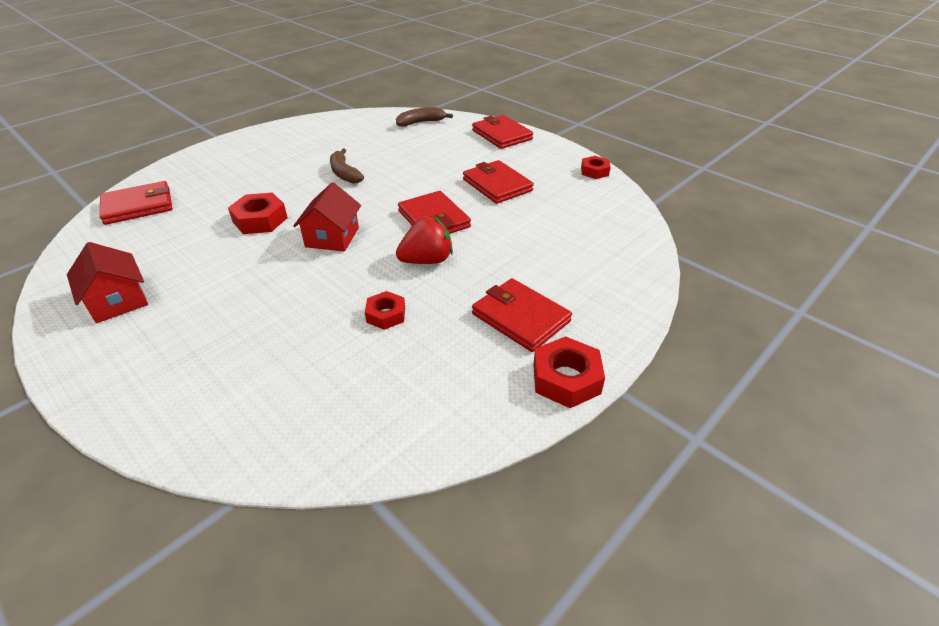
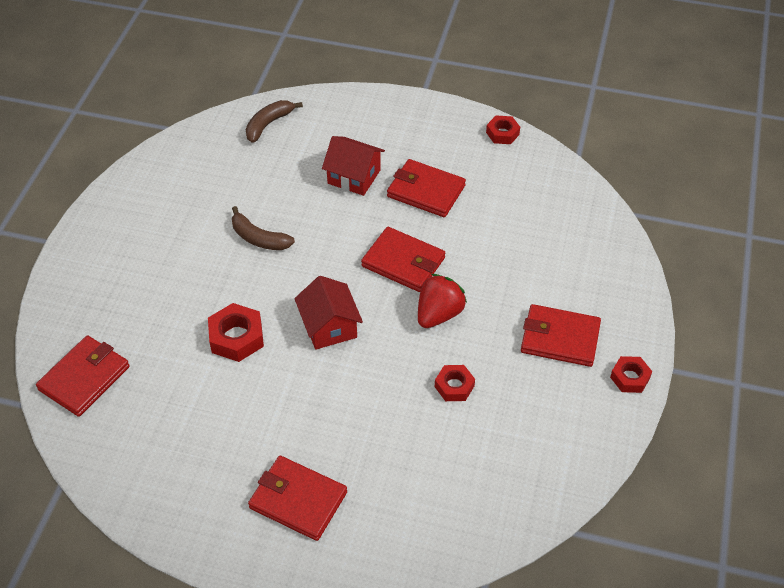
camera: 30 degrees left, 10 degrees up
(118, 301) = (207, 486): red house -> red house (354, 177)
(501, 135) = (372, 112): red wallet -> red wallet (298, 500)
(566, 379) = (630, 377): red nut -> red nut, size x0.65

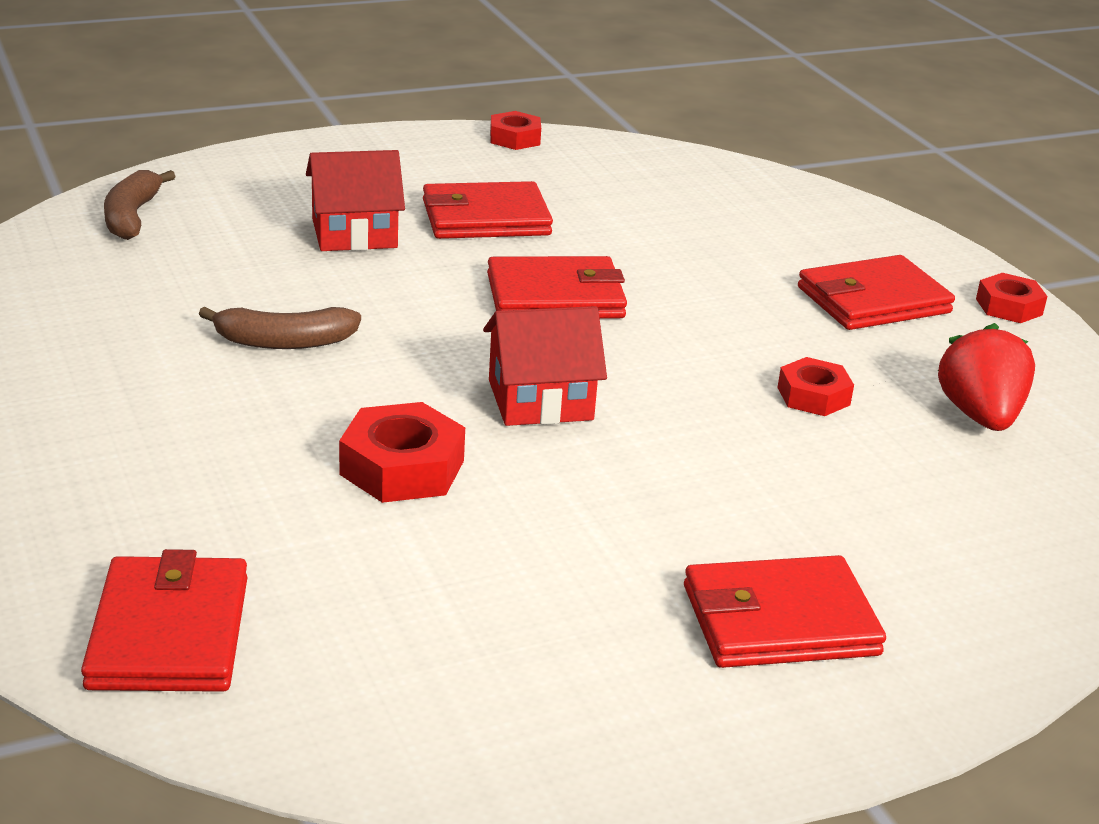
camera: 40 degrees left, 20 degrees down
(329, 326) = (540, 400): red house -> red house turned 45 degrees counterclockwise
(439, 314) = (683, 331): red strawberry -> red strawberry (980, 416)

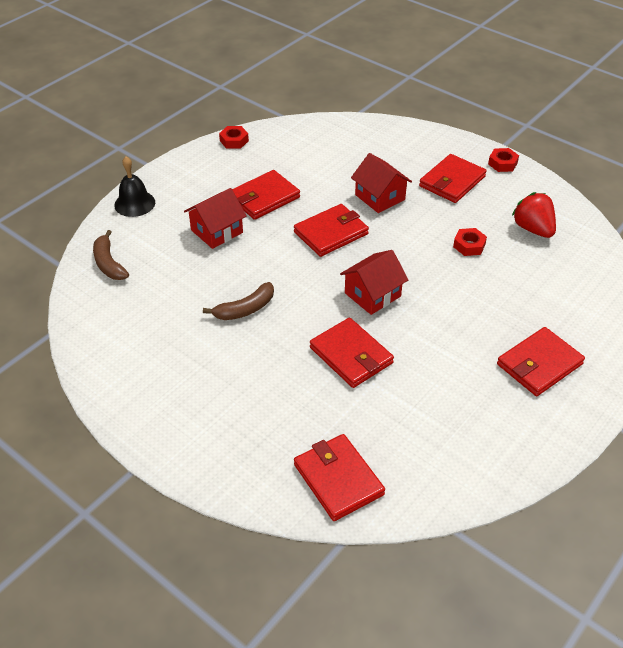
camera: 25 degrees left, 15 degrees up
(260, 162) = (134, 203): none -> black bell
(402, 468) = (351, 355): red nut -> red wallet
(703, 279) = (380, 197): none -> red house

